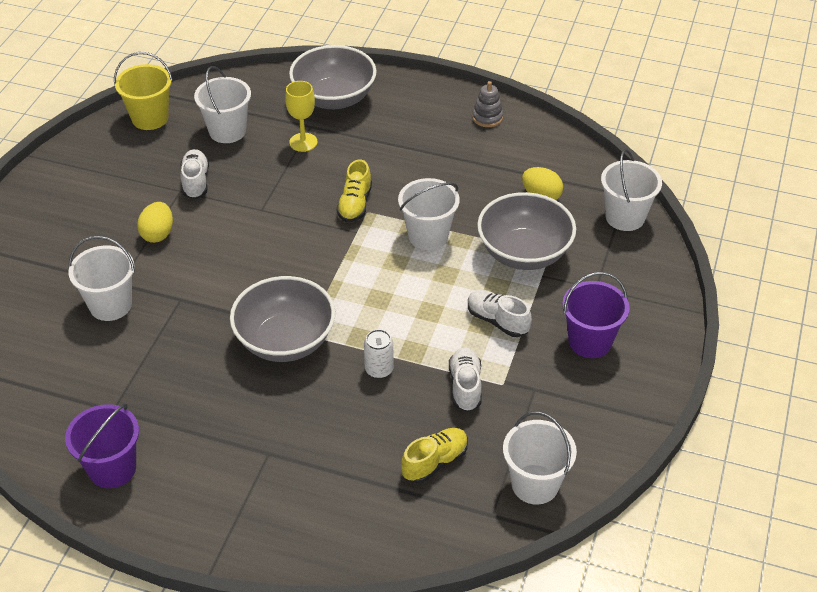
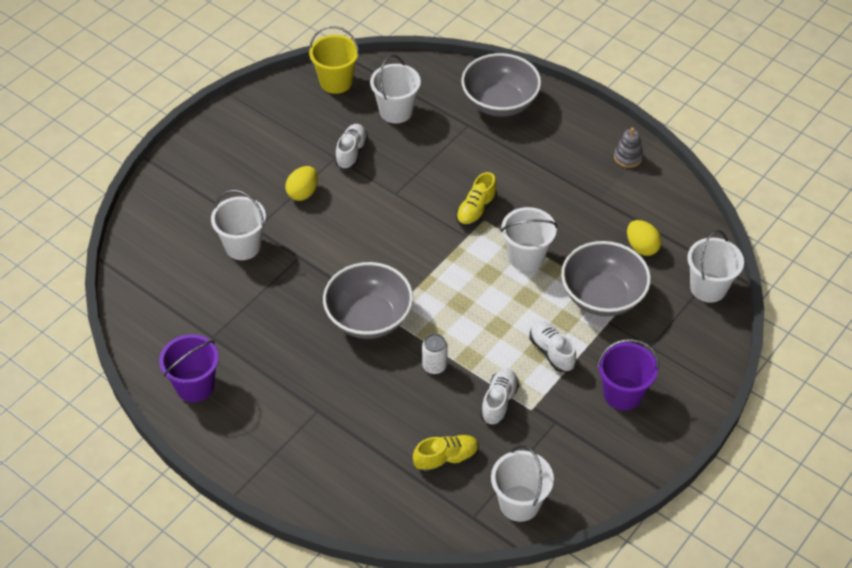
camera: 20 degrees right, 5 degrees up
(303, 142) = (456, 139): yellow goblet -> none

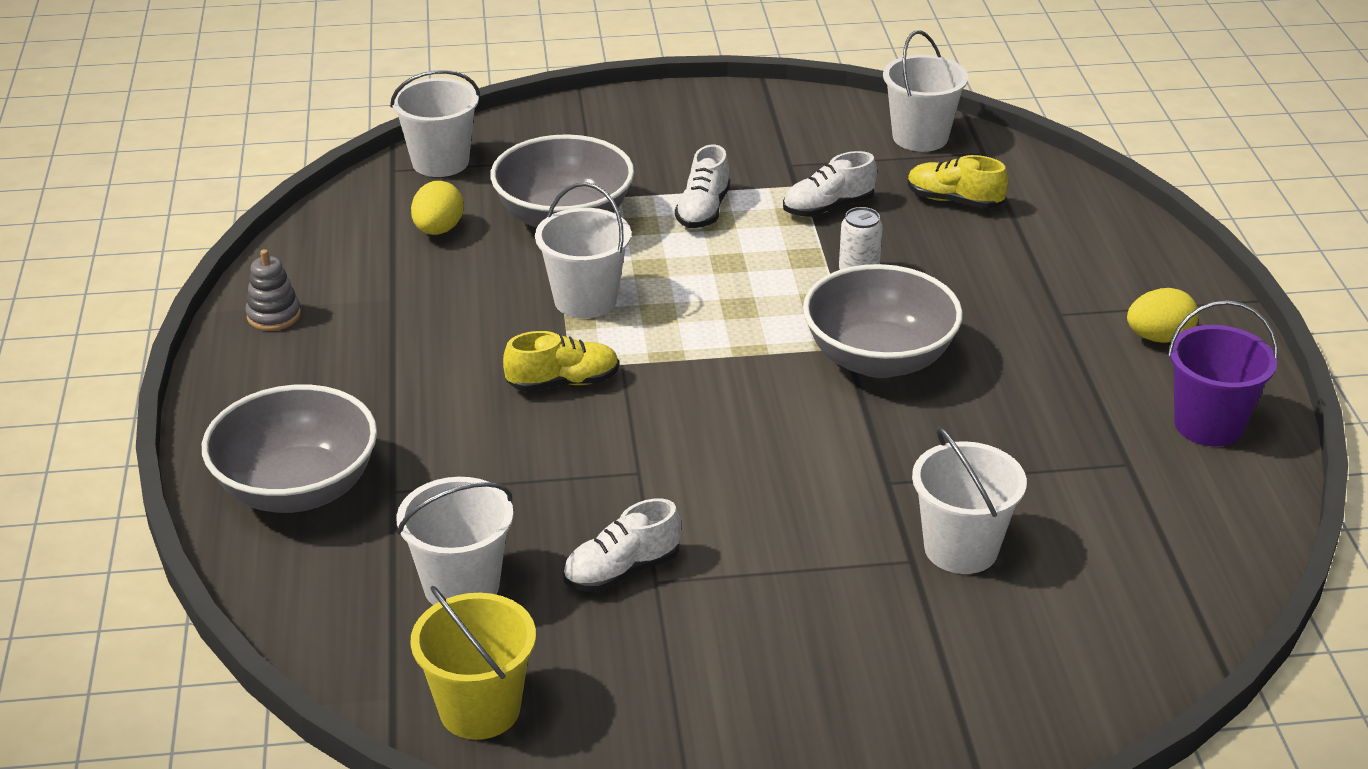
camera: 135 degrees left, 15 degrees down
(303, 193) = (776, 563): yellow egg -> yellow egg (1158, 338)
(622, 394) = (685, 145): purple bucket -> none

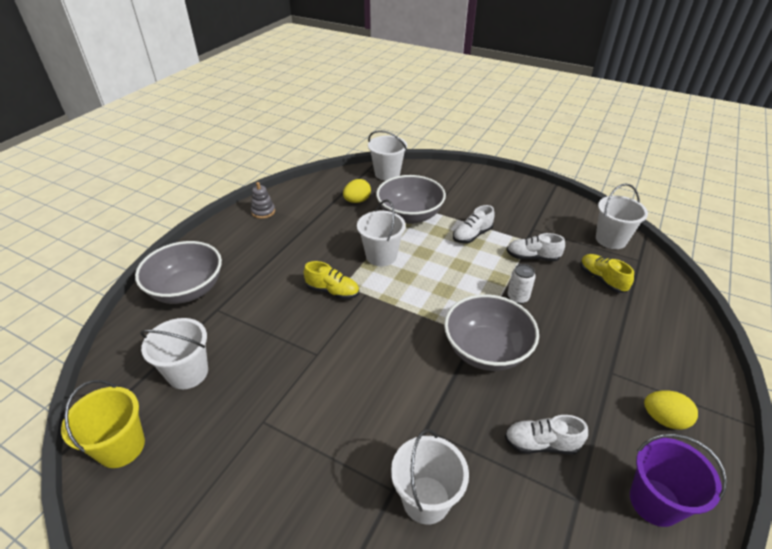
camera: 35 degrees right, 5 degrees up
(622, 571) = (255, 406): white shoe -> white shoe (541, 444)

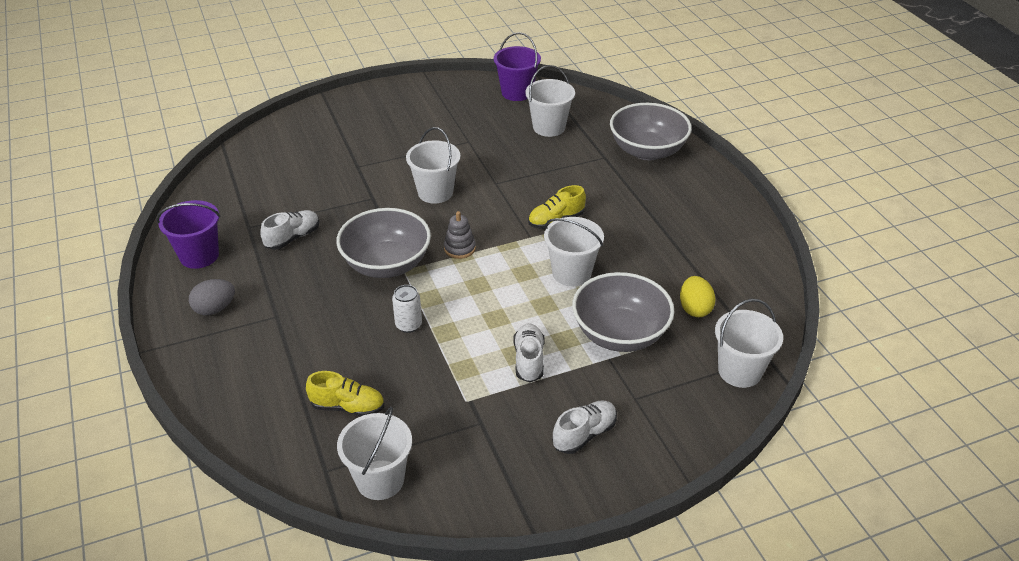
camera: 130 degrees right, 0 degrees up
(121, 447) = (517, 92): yellow bucket -> purple bucket
(263, 212) = (739, 231): grey stacking toy -> grey stacking toy (459, 248)
(426, 499) = (335, 174): white bucket -> white bucket (435, 192)
(532, 257) = (440, 381): white shoe -> white shoe (584, 434)
(664, 419) = (215, 309): yellow egg -> grey egg

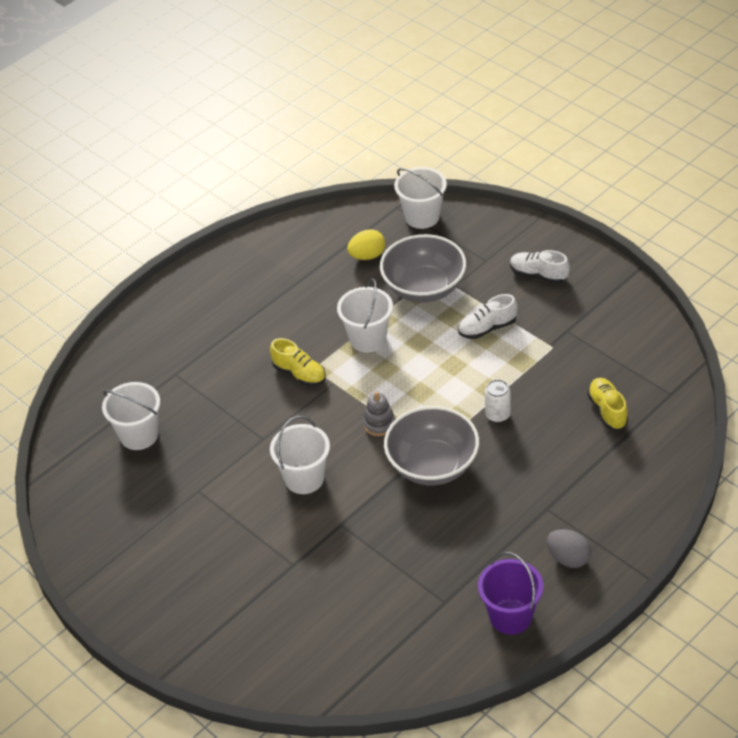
camera: 110 degrees left, 5 degrees up
(293, 238) = (439, 556): white shoe -> none
(380, 480) = (655, 361): white bucket -> none
(517, 92) = (76, 489): purple bucket -> none
(647, 151) = (148, 347): grey bowl -> none

